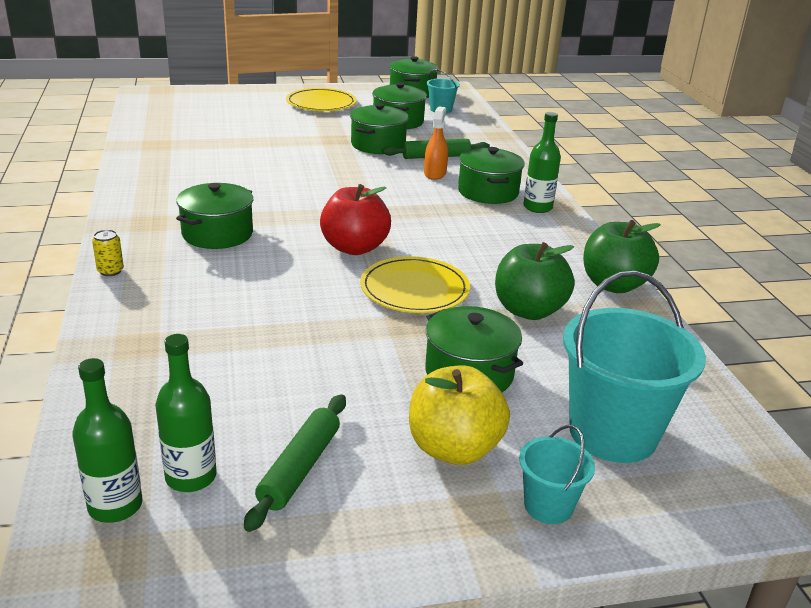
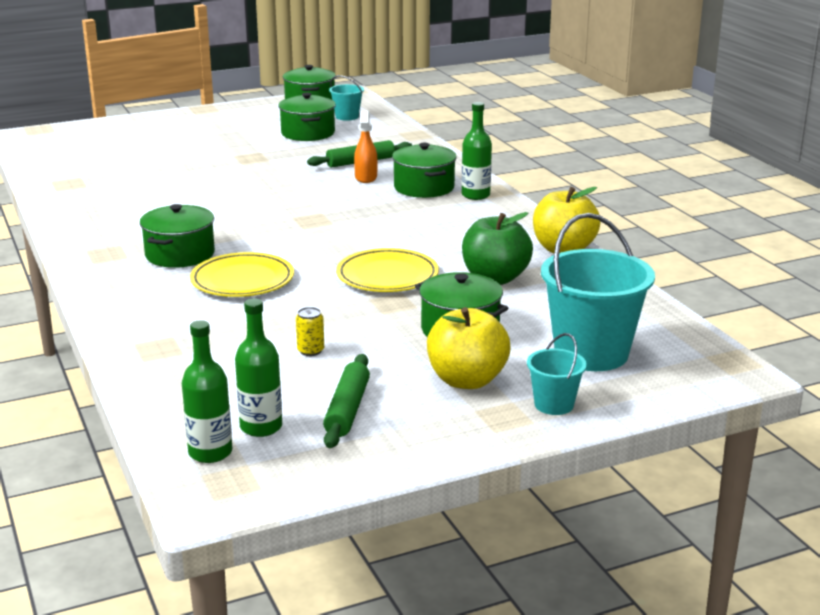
camera: 10 degrees left, 5 degrees down
(110, 271) = (96, 297): yellow can -> yellow can (310, 351)
(321, 103) = (219, 124): yellow plate -> yellow plate (242, 279)
(354, 248) = (317, 250): red apple -> none
(378, 145) = (297, 157): green pot -> none
(613, 285) = (563, 249): green apple -> yellow apple

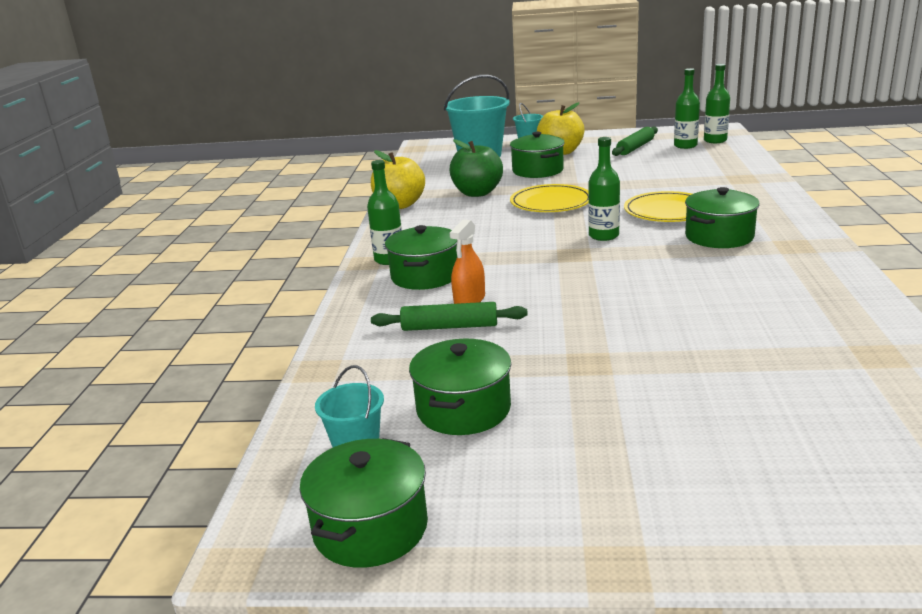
camera: 150 degrees left, 0 degrees up
(296, 241) = (603, 236): none -> green bottle
(310, 351) = (640, 169): yellow can -> none

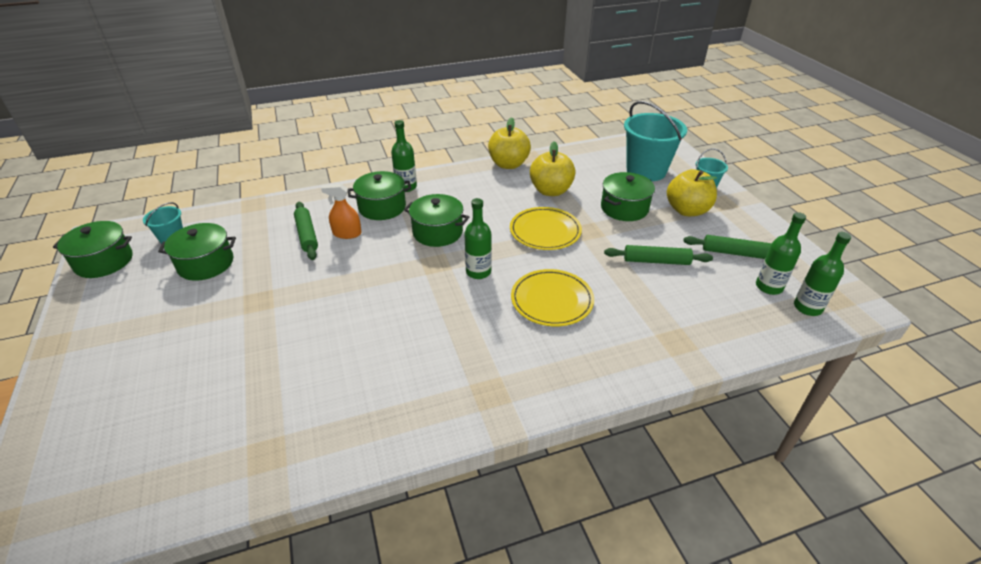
camera: 65 degrees right, 15 degrees up
(477, 193) = (551, 191): green apple -> yellow apple
(630, 171) = (656, 261): none -> green rolling pin
(719, 236) = (498, 339): green pot -> green pot (437, 232)

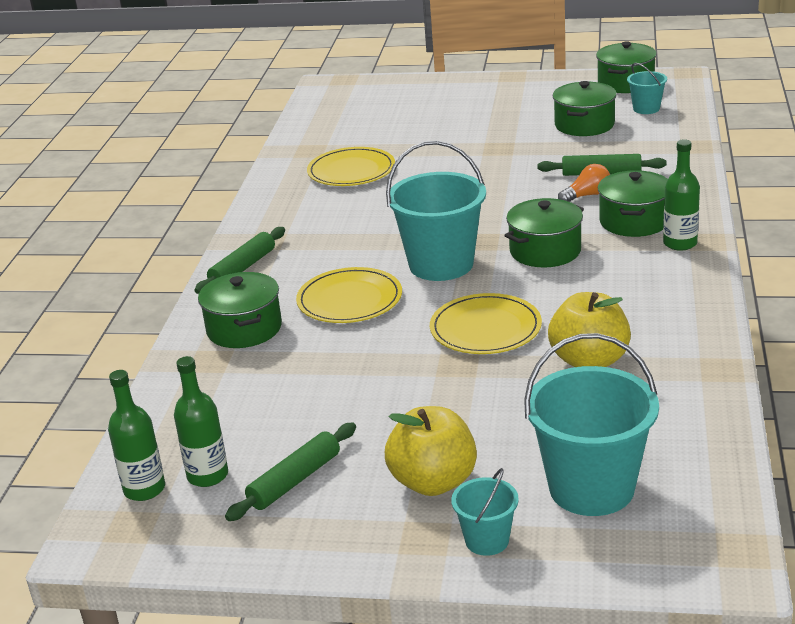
camera: 120 degrees right, 10 degrees down
(321, 390) = (351, 171): none -> yellow plate
(347, 233) = (587, 195): orange spray bottle -> orange light bulb
(478, 272) = (441, 264): green bottle -> turquoise bucket
(508, 164) = (703, 341): yellow apple -> none
(624, 208) = (489, 417): green pot -> green pot (244, 329)
(656, 261) = (344, 399): green rolling pin -> green rolling pin (243, 268)

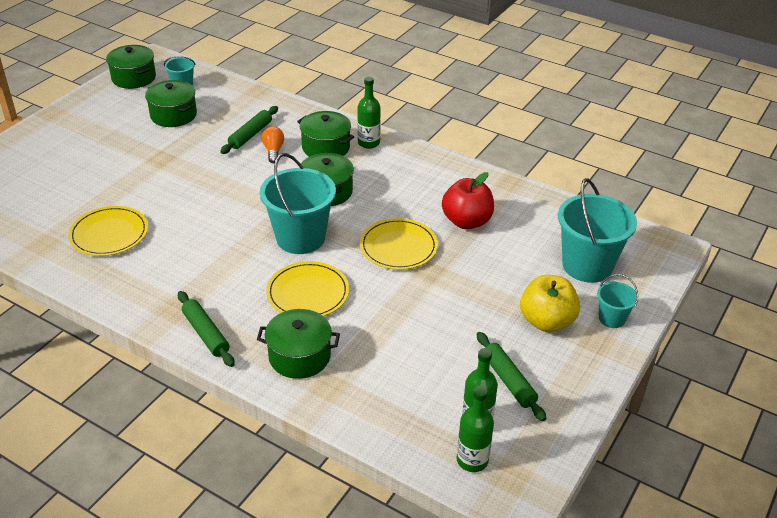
camera: 70 degrees left, 10 degrees up
(589, 361) = (466, 221): yellow apple -> red apple

